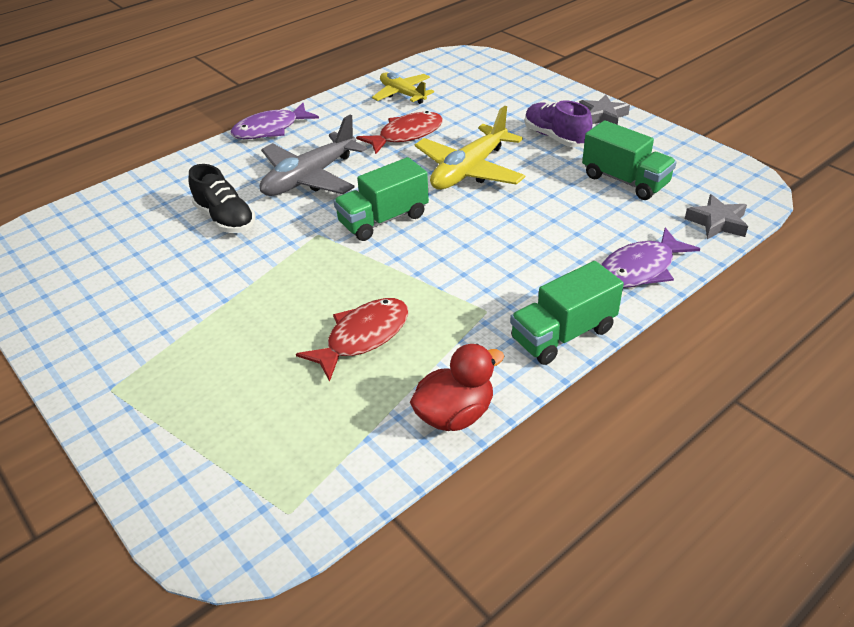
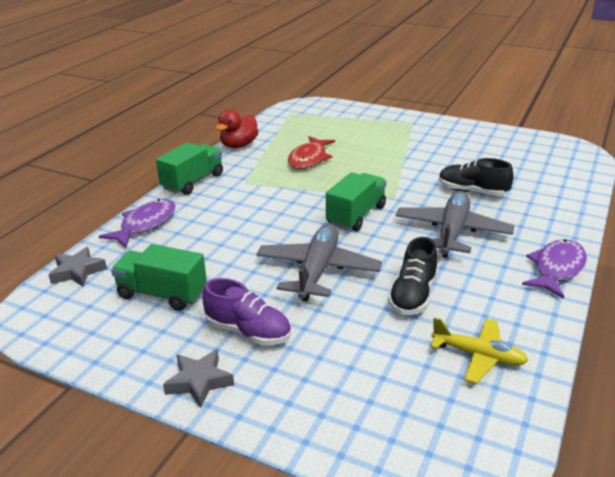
camera: 155 degrees right, 10 degrees down
(406, 135) = (413, 295): red fish -> black shoe
(469, 170) = (317, 271): yellow plane -> grey plane

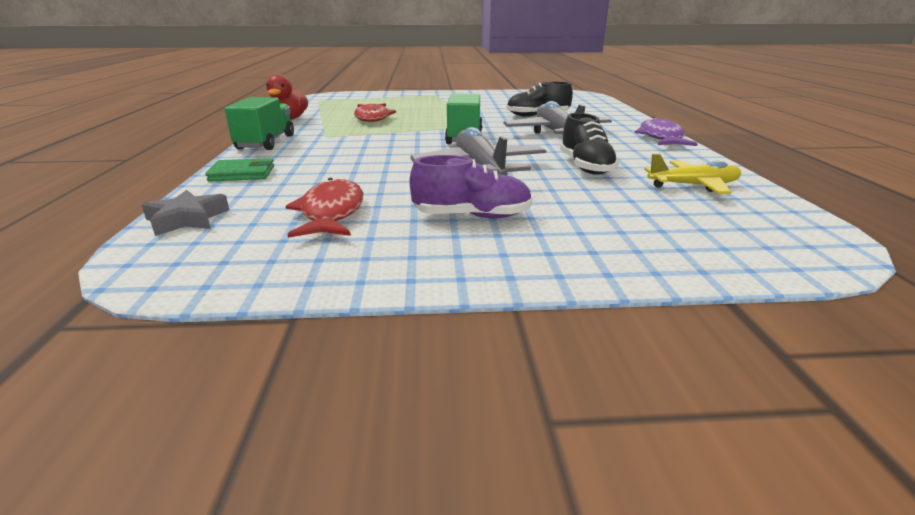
camera: 30 degrees left, 5 degrees down
(145, 224) = (242, 174): purple fish -> green wallet
(162, 294) = (331, 213): green truck -> red fish
(199, 381) = (473, 262): grey star -> none

